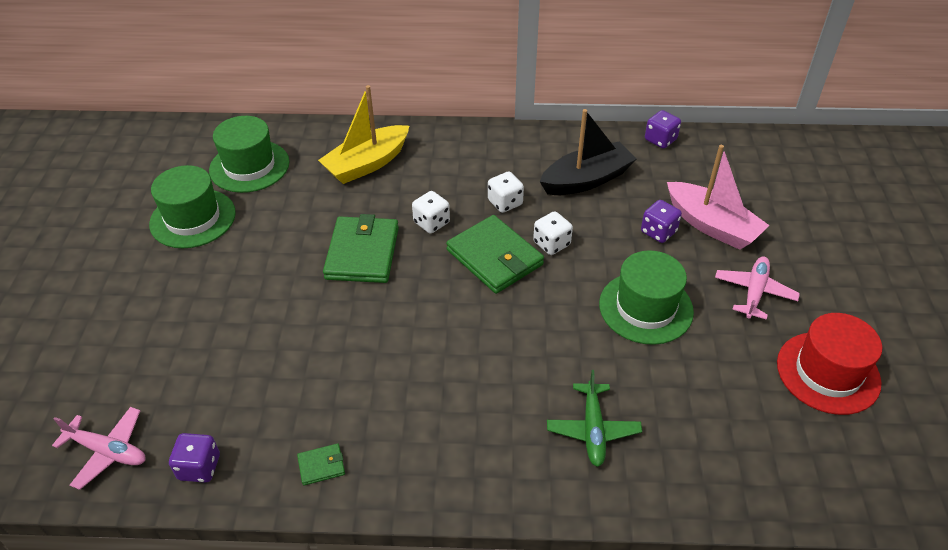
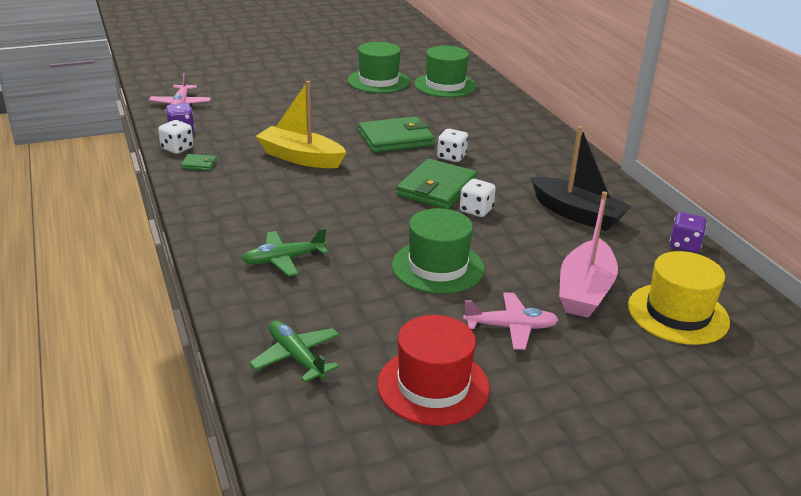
camera: 65 degrees right, 15 degrees down
(321, 466) = (199, 164): green wallet -> green wallet turned 45 degrees counterclockwise
(367, 164) = (491, 121): yellow boat -> yellow boat (300, 158)
(505, 203) = (505, 182): white dice -> white dice (177, 148)
(658, 232) = (544, 261): purple dice -> none
(756, 187) = (678, 313): none -> yellow hat
(771, 463) = (296, 357): none -> green plane

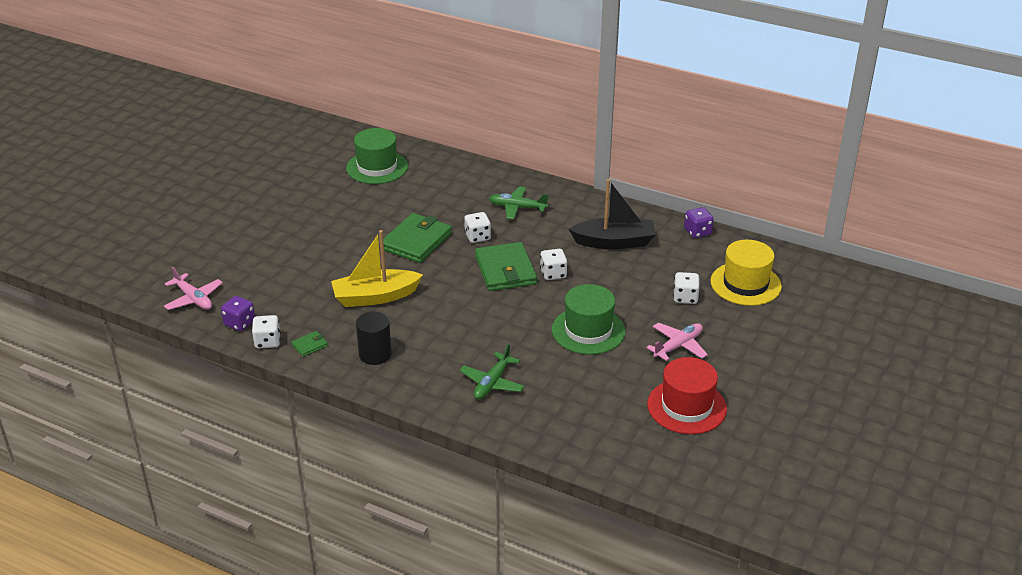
camera: 40 degrees left, 5 degrees up
(232, 192) = (375, 354): none -> black cylinder
(296, 357) = (597, 438): green plane -> green plane (517, 207)
(378, 81) = (319, 189): green hat -> none
(585, 291) = (685, 297): pink boat -> white dice

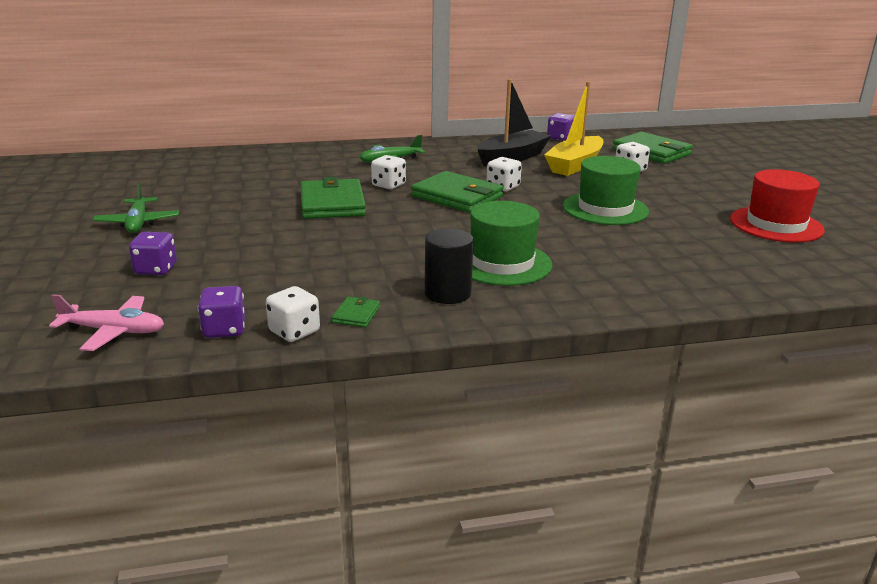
camera: 40 degrees left, 10 degrees down
(256, 259) = (156, 269): none -> purple dice
(375, 297) = (362, 252): yellow boat -> yellow boat (575, 165)
(377, 167) = (197, 171): green hat -> green hat (502, 263)
(492, 383) = (604, 269): green plane -> green plane (138, 223)
(678, 346) = (687, 195): pink plane -> none
(745, 284) = (651, 152): yellow hat -> green wallet

